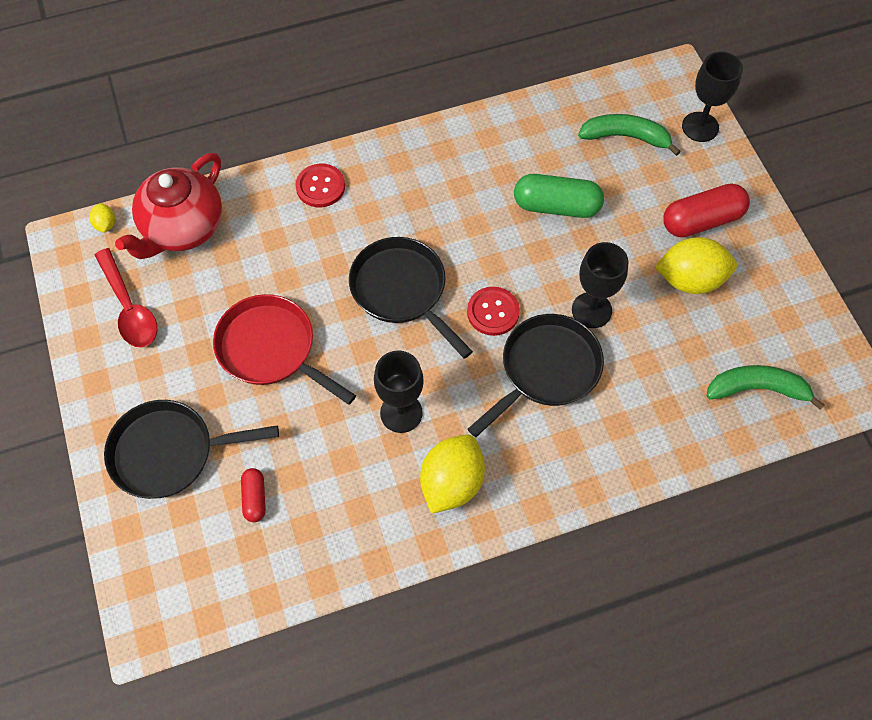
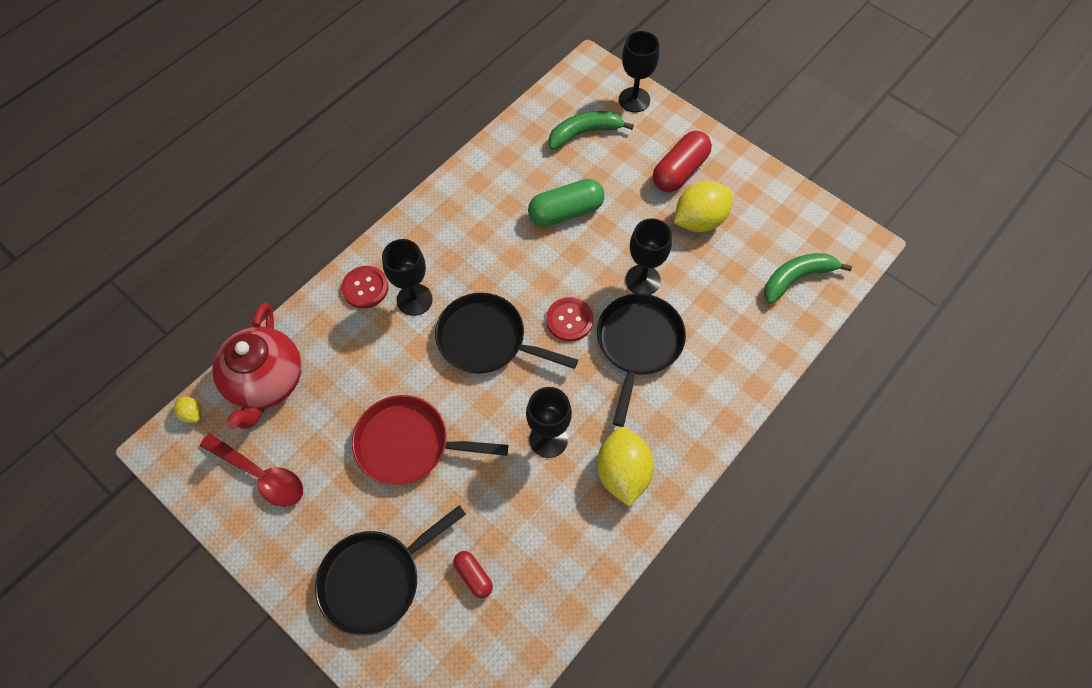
camera: 30 degrees left, 0 degrees up
(358, 219) = (414, 299): none -> black goblet

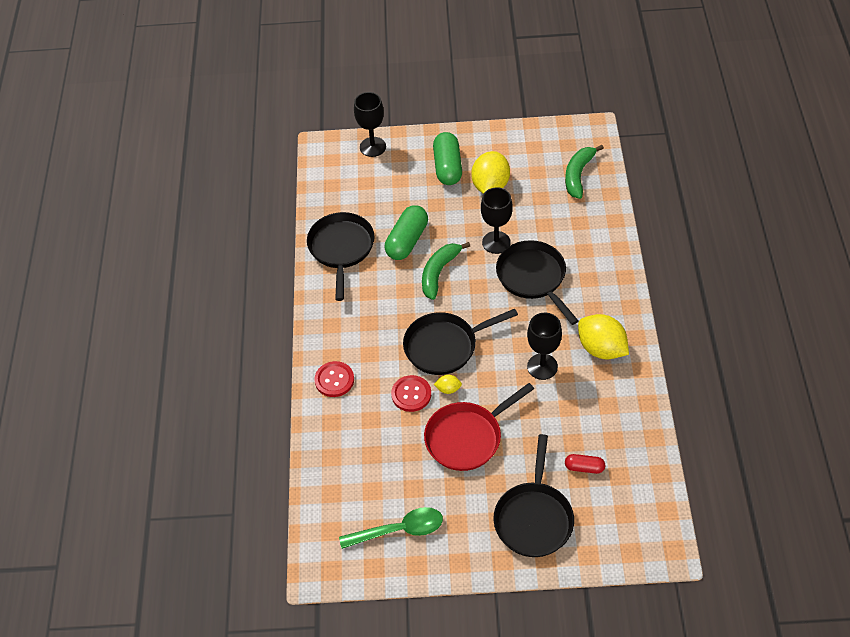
camera: 40 degrees left, 10 degrees down
(192, 413) = (312, 538): yellow lemon -> yellow lemon (448, 389)
(261, 475) = (399, 530): red spoon -> green spoon
(266, 382) = (338, 481): red teapot -> none
(414, 299) = (374, 361): black goblet -> none
(503, 173) = (341, 249): none -> black pan
(569, 320) = (480, 297): red button -> red button (411, 394)
(584, 133) = (364, 188): green banana -> green banana (439, 273)
(680, 171) = (448, 167): red capsule -> green capsule

